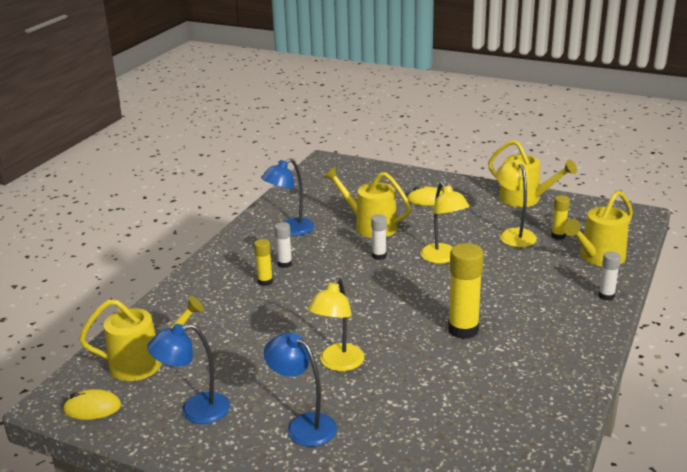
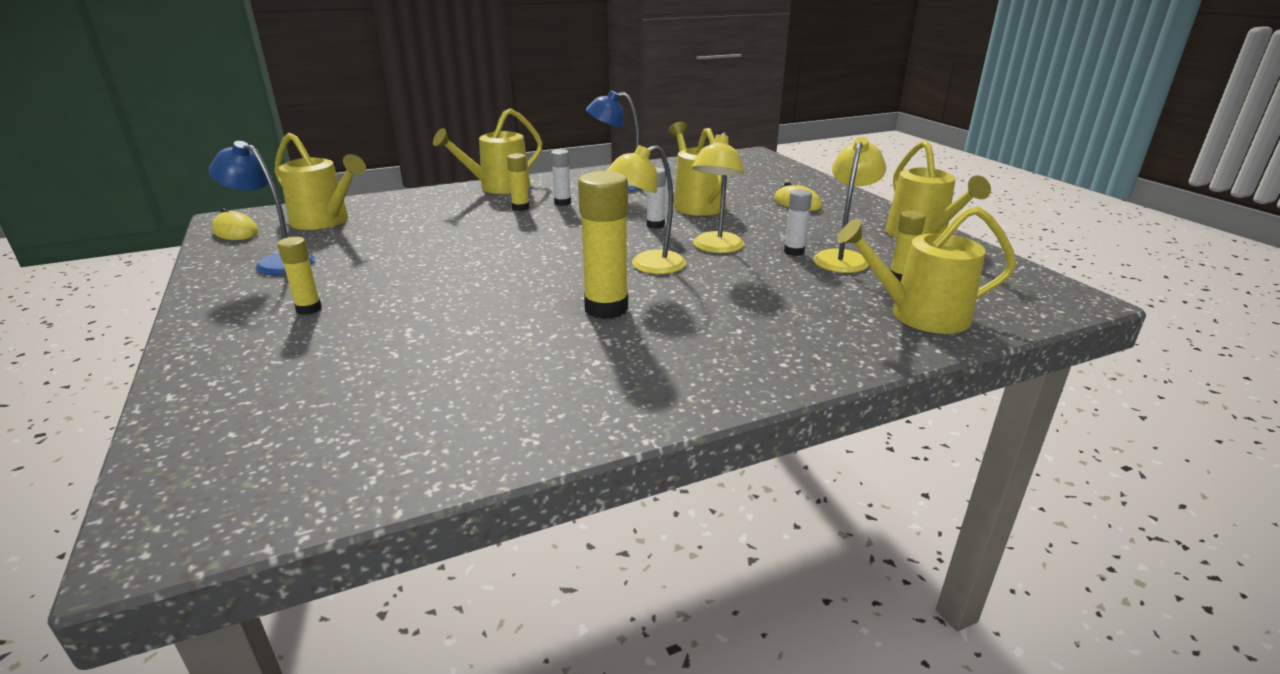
camera: 40 degrees right, 0 degrees up
(208, 270) = (499, 187): none -> yellow watering can
(303, 425) = (309, 309): blue lamp -> yellow glue stick
(338, 364) = (438, 281): yellow lamp -> yellow lamp (647, 265)
(606, 296) = (852, 354): white glue stick -> white glue stick (794, 252)

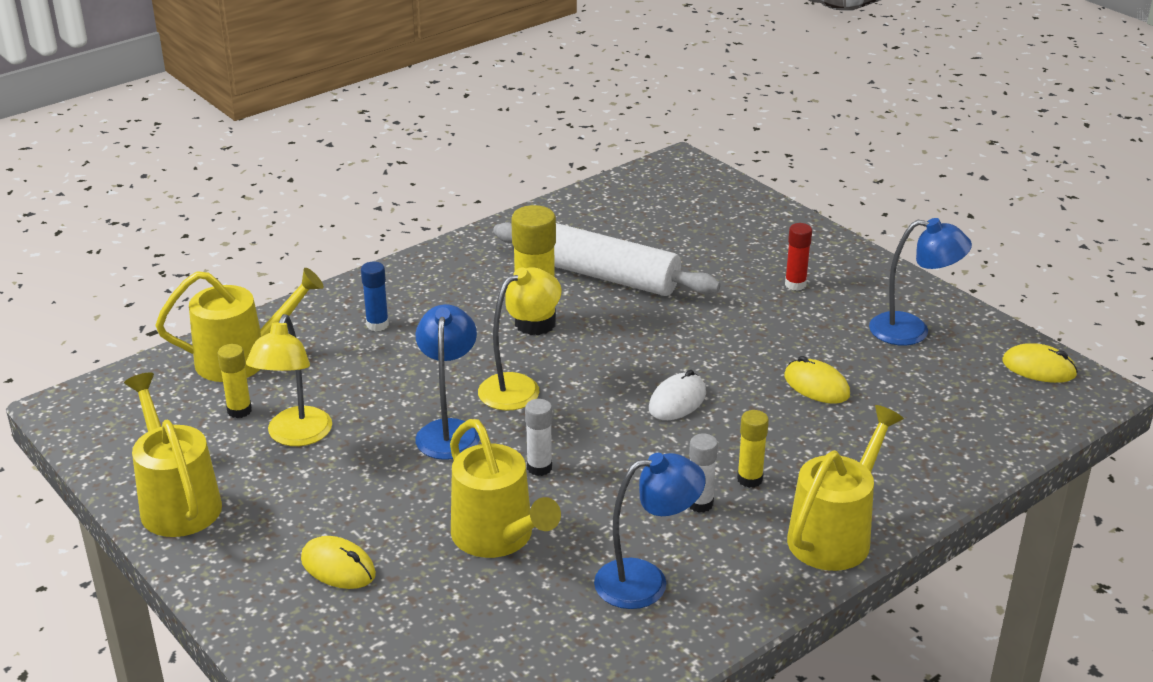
camera: 165 degrees right, 5 degrees up
(309, 309) = (795, 284): yellow glue stick -> red glue stick
(325, 221) = (968, 404): yellow watering can -> none
(411, 240) = (816, 386): none -> yellow mouse
(496, 346) = (603, 275): none -> white rolling pin
(527, 244) = (677, 401): none -> white mouse
(716, 248) = (449, 430): yellow lamp -> blue lamp
(776, 328) = (377, 325): none -> blue glue stick
(794, 252) = (353, 438): white glue stick -> none

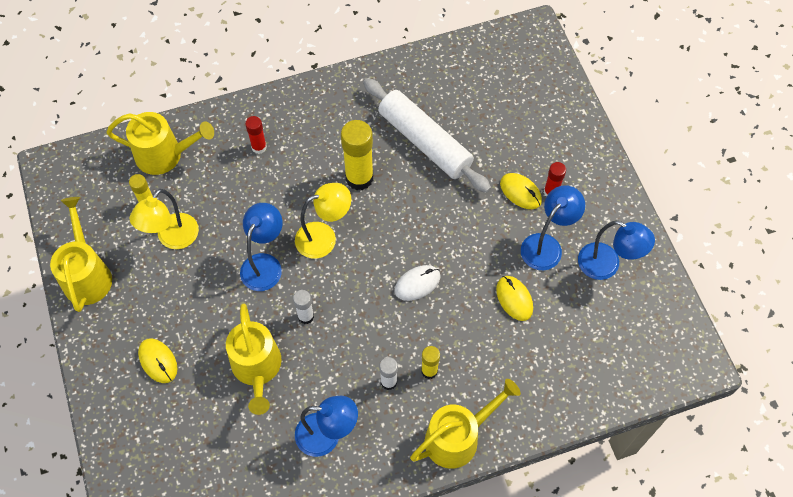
camera: 20 degrees right, 30 degrees up
(377, 325) = (259, 147): blue glue stick -> red glue stick
(823, 330) = (546, 245): none -> blue lamp
(1039, 368) = (674, 331): yellow mouse -> yellow mouse (520, 192)

